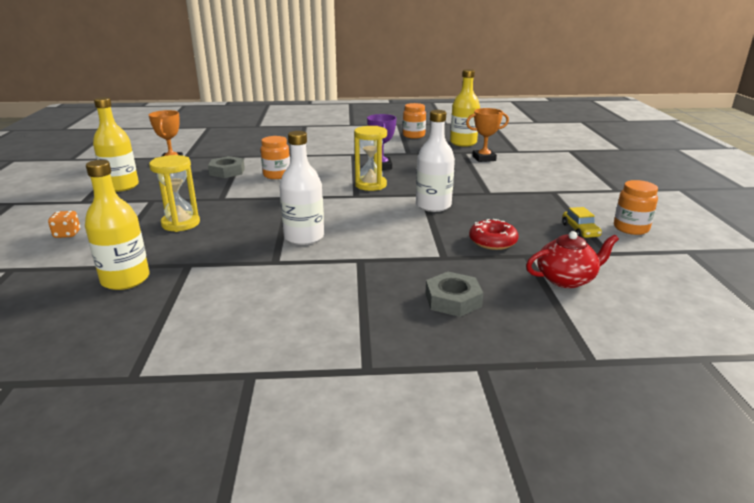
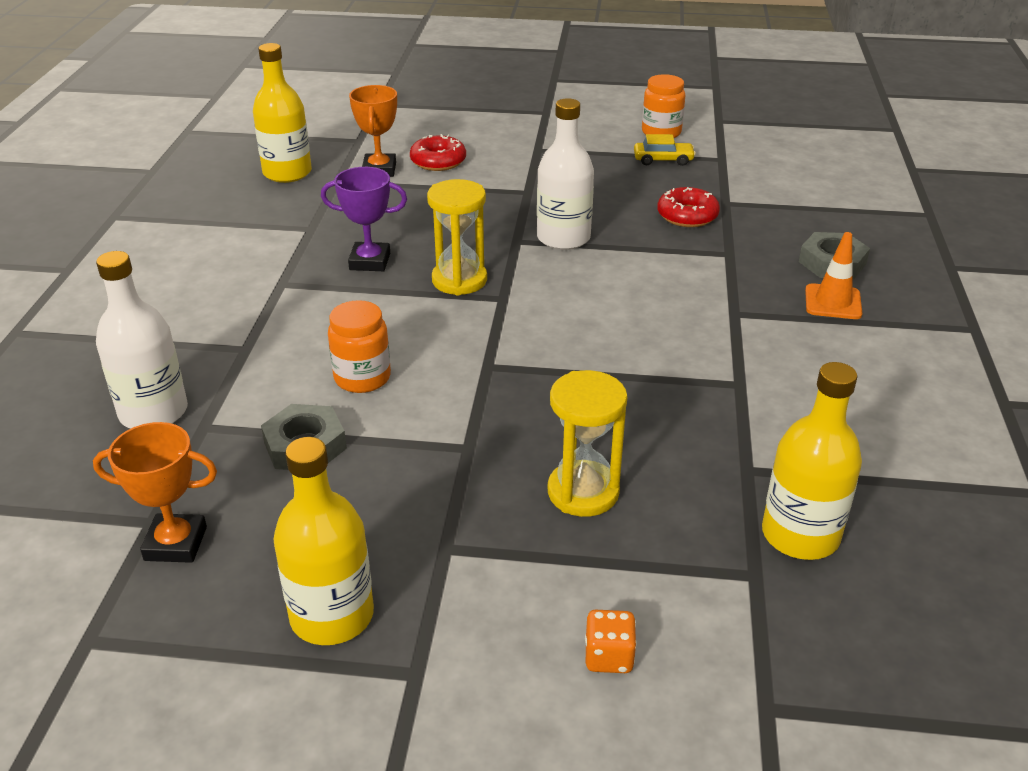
camera: 80 degrees left, 10 degrees up
(304, 237) = (658, 355): white bottle -> white bottle (153, 412)
(388, 298) = (833, 302): none -> orange traffic cone
(413, 136) = (209, 210): orange jar -> none
(507, 169) = (438, 161): none -> red donut
(566, 279) = (782, 193): red teapot -> none

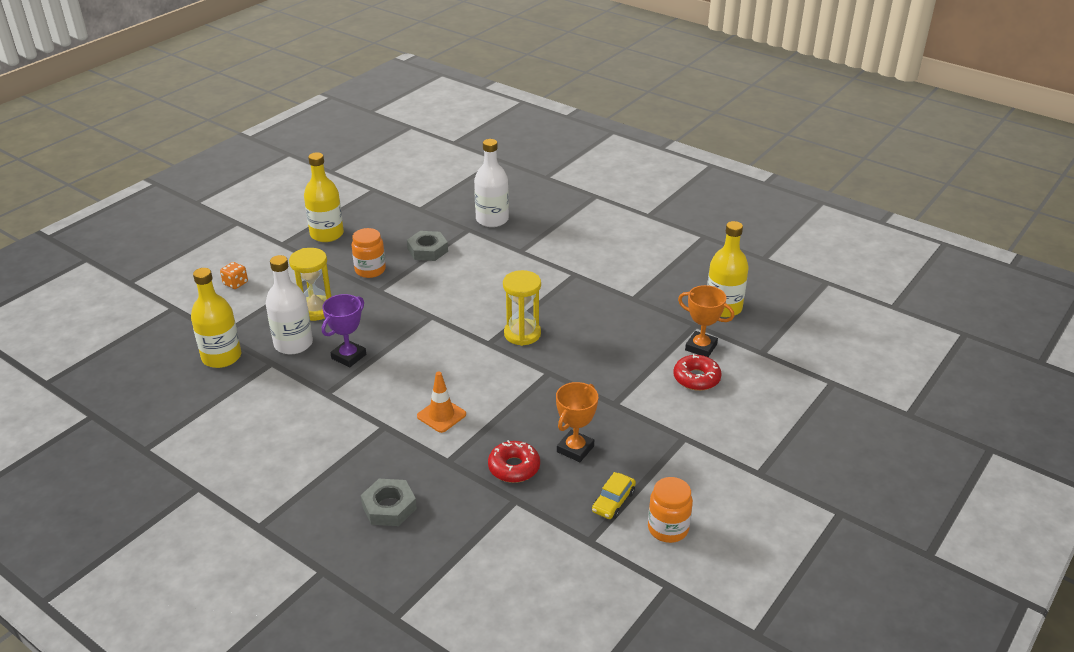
camera: 120 degrees right, 0 degrees up
(176, 544) = (401, 211): orange trophy -> orange trophy (575, 449)
(362, 378) = (461, 277): orange jar -> orange jar (370, 270)
(370, 261) = (573, 309): purple trophy -> purple trophy (349, 356)
(563, 238) = (535, 393): white bottle -> white bottle (293, 344)
(833, 302) = (350, 477): orange traffic cone -> orange traffic cone (441, 415)

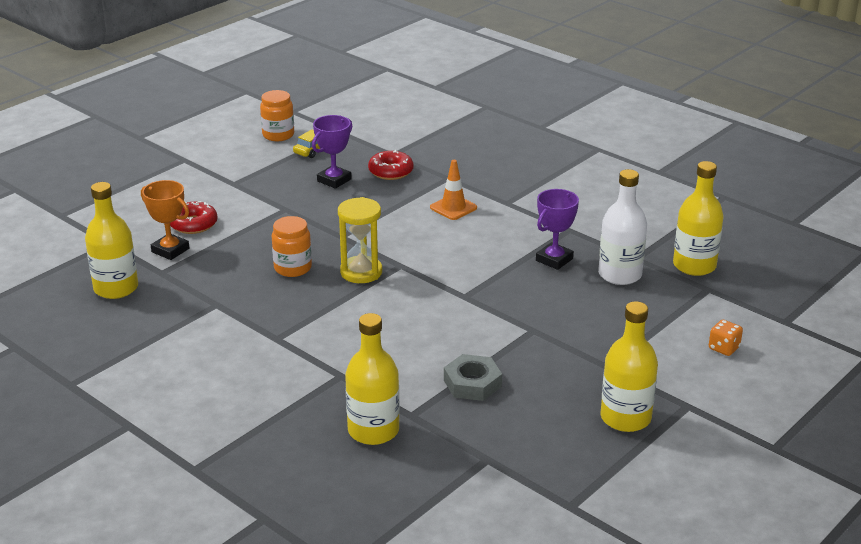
camera: 175 degrees left, 5 degrees down
(316, 310) = (606, 310): yellow hourglass -> none
(370, 270) = (549, 357): orange jar -> orange jar (293, 268)
(389, 507) = (496, 154): grey nut -> none
(492, 219) = (373, 430): white bottle -> yellow bottle
(575, 449) = (334, 180): orange trophy -> purple trophy

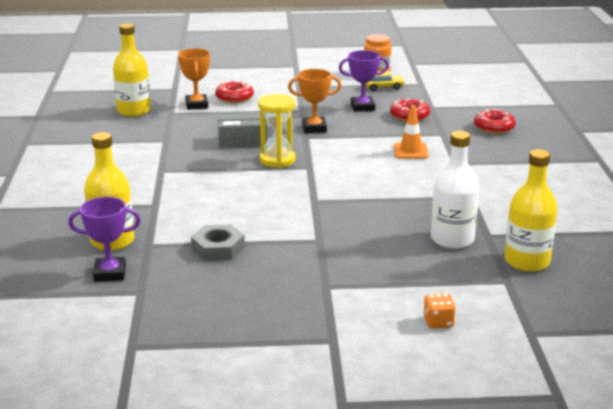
camera: 45 degrees right, 5 degrees down
(293, 268) = (242, 141): orange jar -> grey box
(332, 223) = (314, 128): none -> orange trophy
(476, 152) = (494, 127): none -> red donut
(554, 259) = (420, 209): purple trophy -> purple trophy (110, 273)
(625, 418) = (272, 321): yellow bottle -> none

